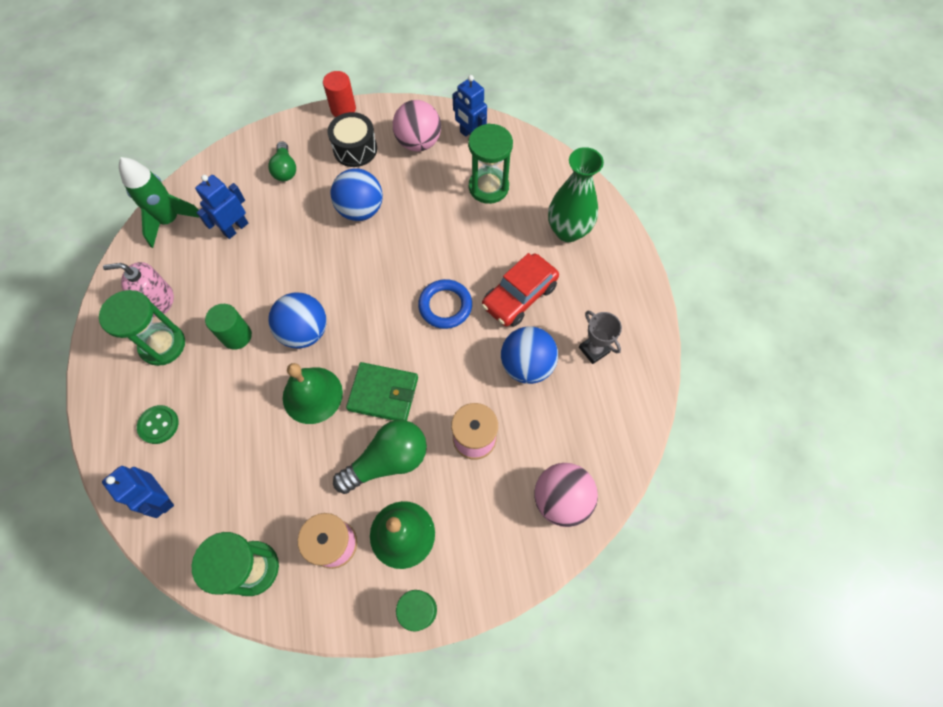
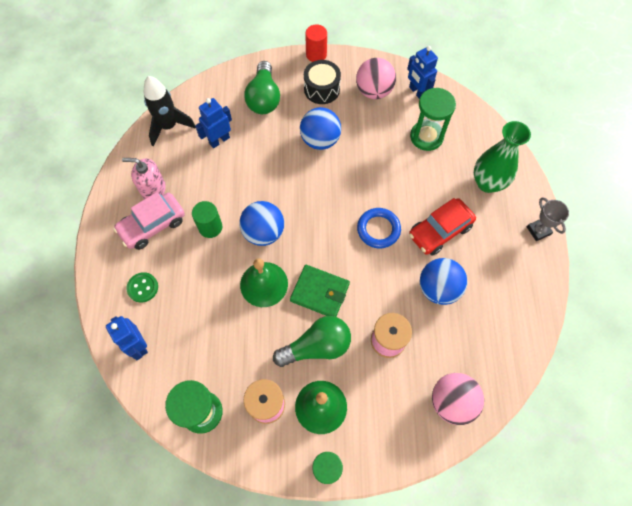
camera: 10 degrees right, 0 degrees up
(162, 345) = (152, 225): green hourglass -> pink car
(170, 221) = (169, 126): green rocket -> black rocket
(285, 169) = (264, 98): green light bulb -> green light bulb, size x1.62
(594, 350) = (495, 285): grey trophy -> grey trophy (538, 230)

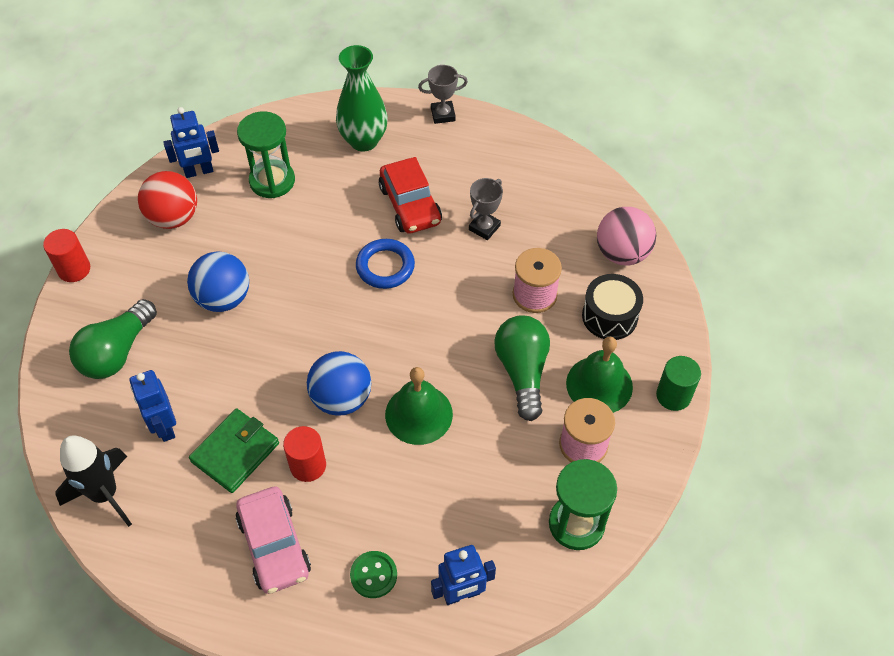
camera: 75 degrees left, 10 degrees down
(153, 189) = (212, 535): pink soap dispenser -> none
(210, 227) = (308, 465): green cylinder -> red cylinder
(264, 98) = (117, 352): green light bulb -> green light bulb turned 105 degrees clockwise
(320, 292) = (451, 351): green wallet -> green wallet (235, 452)
(322, 89) = (139, 277): black drum -> black drum (609, 316)
(374, 91) = (174, 218): pink ball -> red ball
(438, 288) = (484, 227): blue ball -> grey trophy

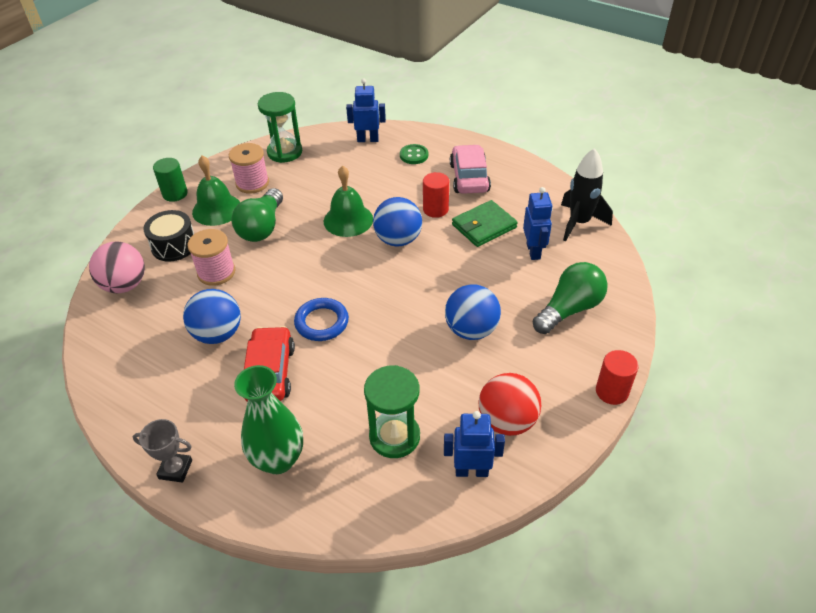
camera: 160 degrees left, 10 degrees down
(484, 227) = (218, 334): grey trophy -> blue ball

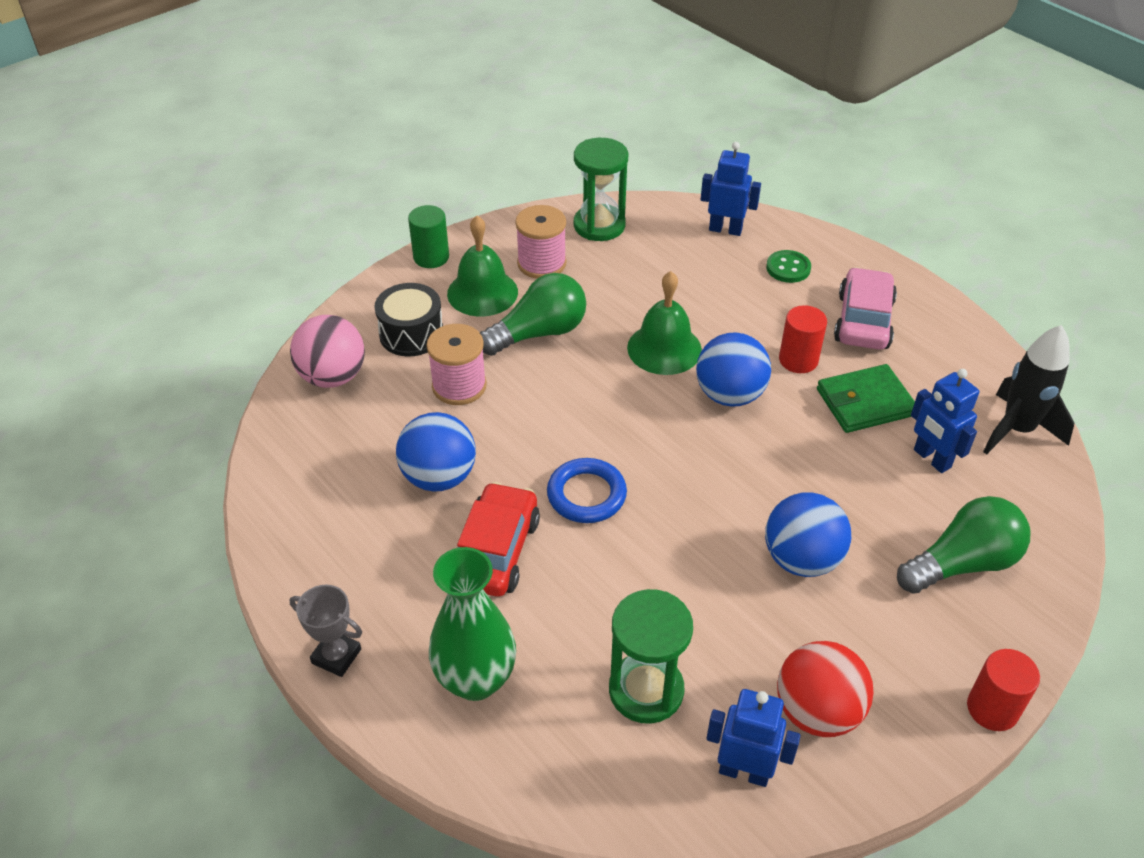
camera: 15 degrees right, 0 degrees up
(262, 227) = (538, 333): green light bulb -> green light bulb turned 150 degrees counterclockwise
(533, 251) = (931, 459): blue robot -> blue robot turned 135 degrees clockwise

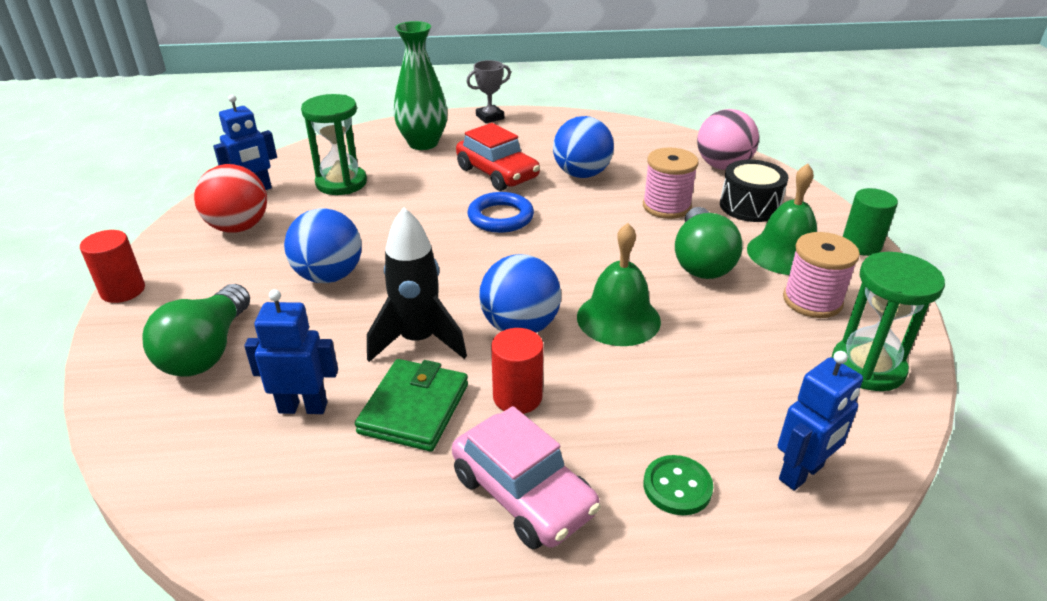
camera: 125 degrees right, 10 degrees down
(1017, 430) = (241, 505): black rocket -> black rocket (418, 340)

